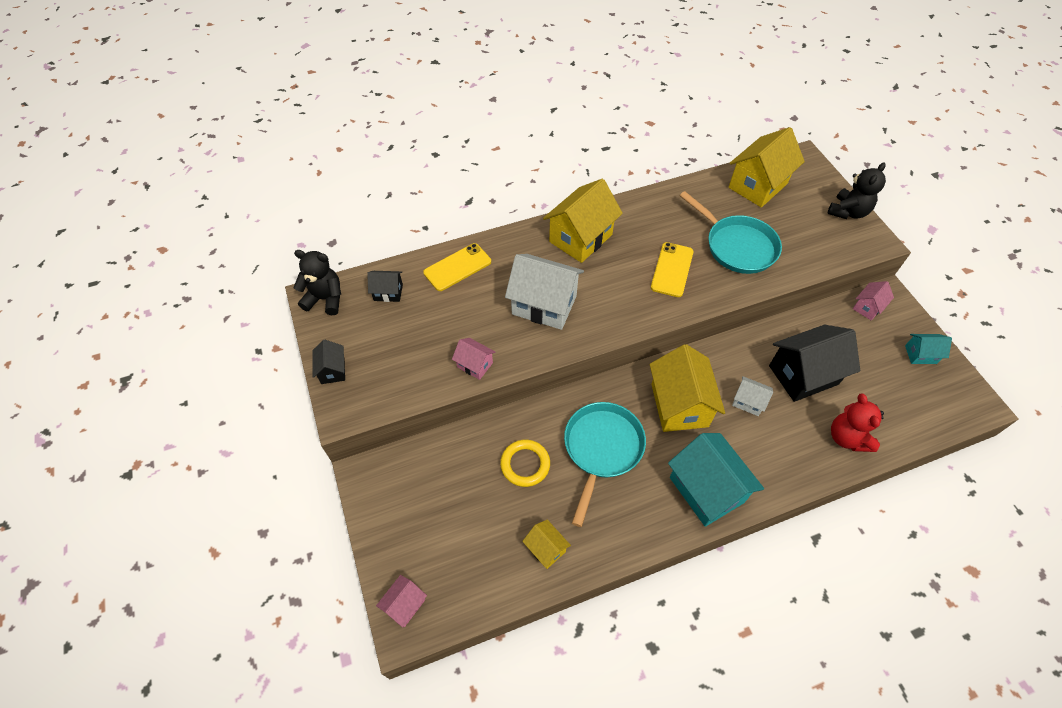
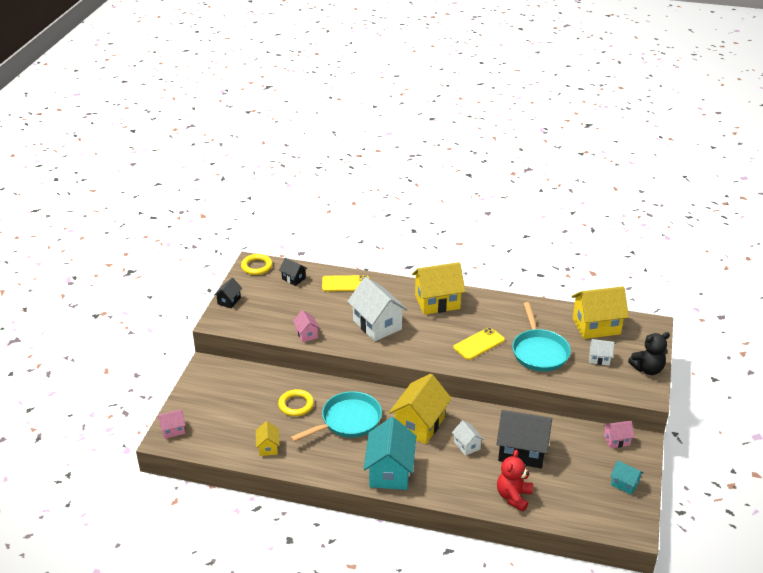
camera: 35 degrees right, 20 degrees down
(325, 299) = (257, 266): black teddy bear -> yellow ring
(797, 223) = (599, 358): none -> white house

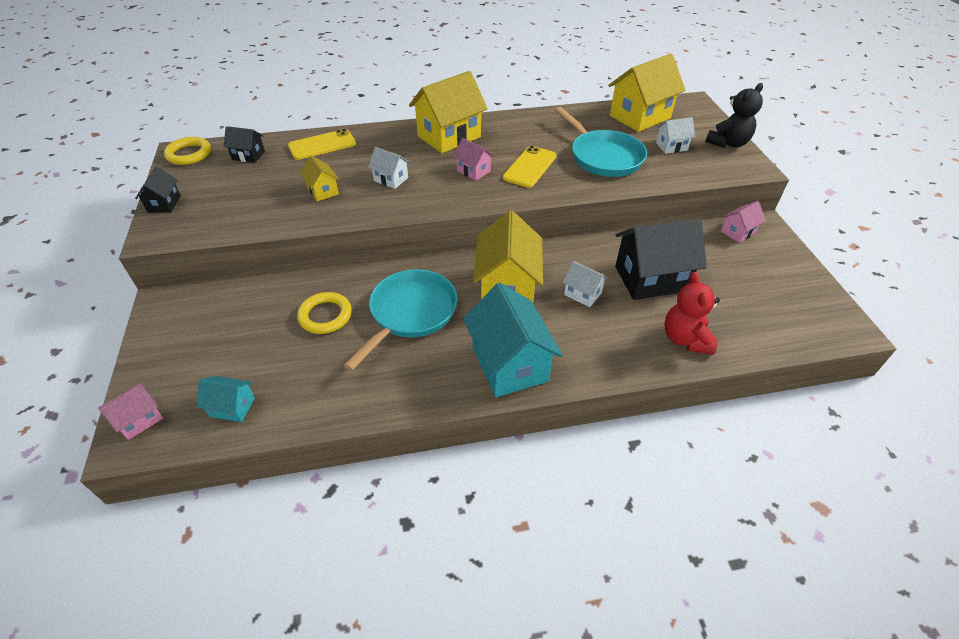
camera: 25 degrees left, 10 degrees up
(268, 447) = (312, 392): yellow house -> yellow house (323, 191)
(306, 334) = (300, 215): pink house -> pink house (473, 171)
(377, 325) = (391, 179): white house -> white house, size x0.49
(624, 484) = (788, 277): turquoise house -> turquoise house (232, 407)

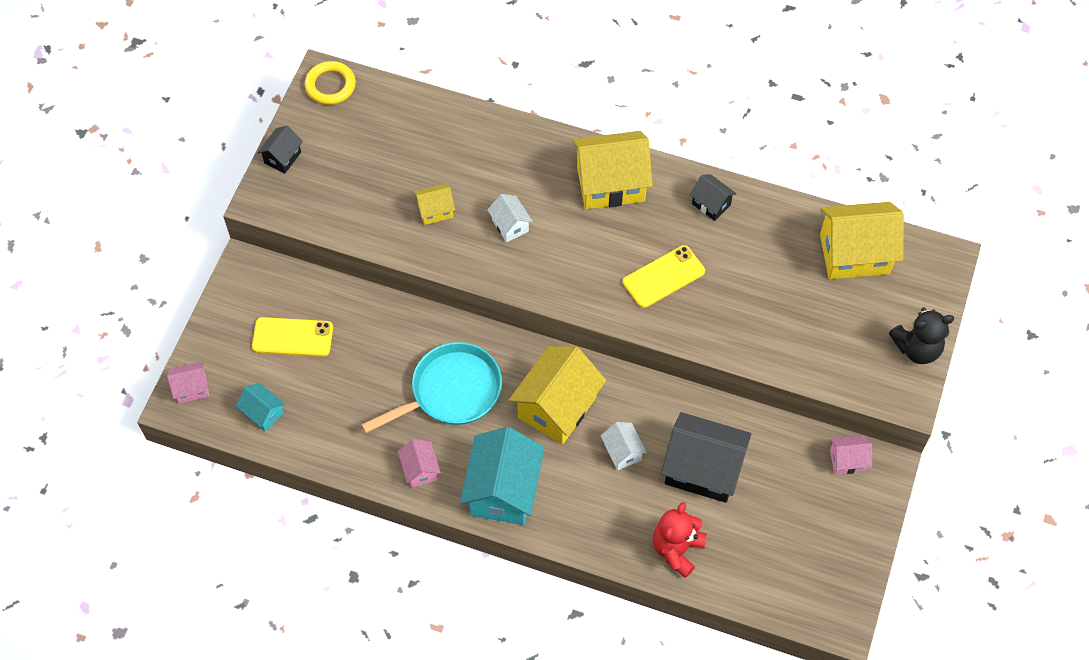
camera: 30 degrees right, 15 degrees up
(248, 155) = (387, 116): black house -> black house (711, 204)
(322, 145) = (469, 134): yellow phone -> yellow phone (292, 337)
(323, 191) = (435, 211): yellow house -> yellow house turned 75 degrees clockwise
(325, 316) = (376, 355): yellow ring -> none
(473, 171) = (601, 254): pink house -> pink house (420, 470)
(603, 156) = (755, 299): turquoise pan -> none
(671, 146) = (846, 321): white house -> none

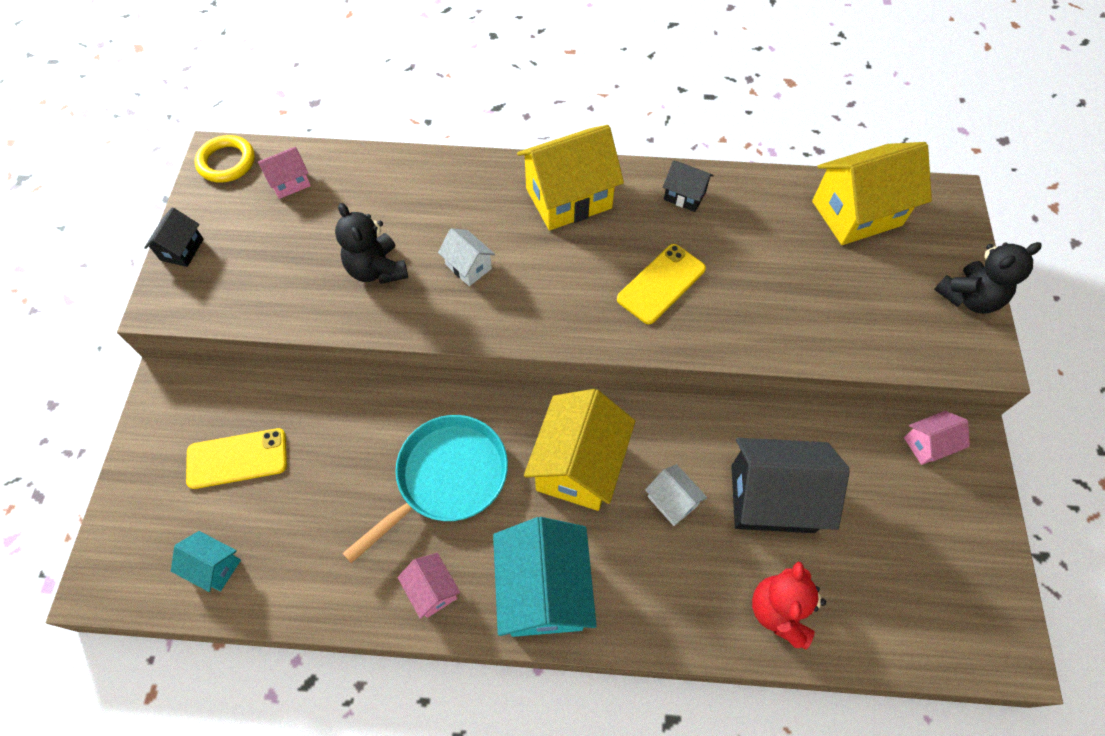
camera: 15 degrees left, 0 degrees up
(192, 388) = (115, 557): pink house -> pink house (290, 183)
(435, 211) = (377, 269): yellow house -> black teddy bear

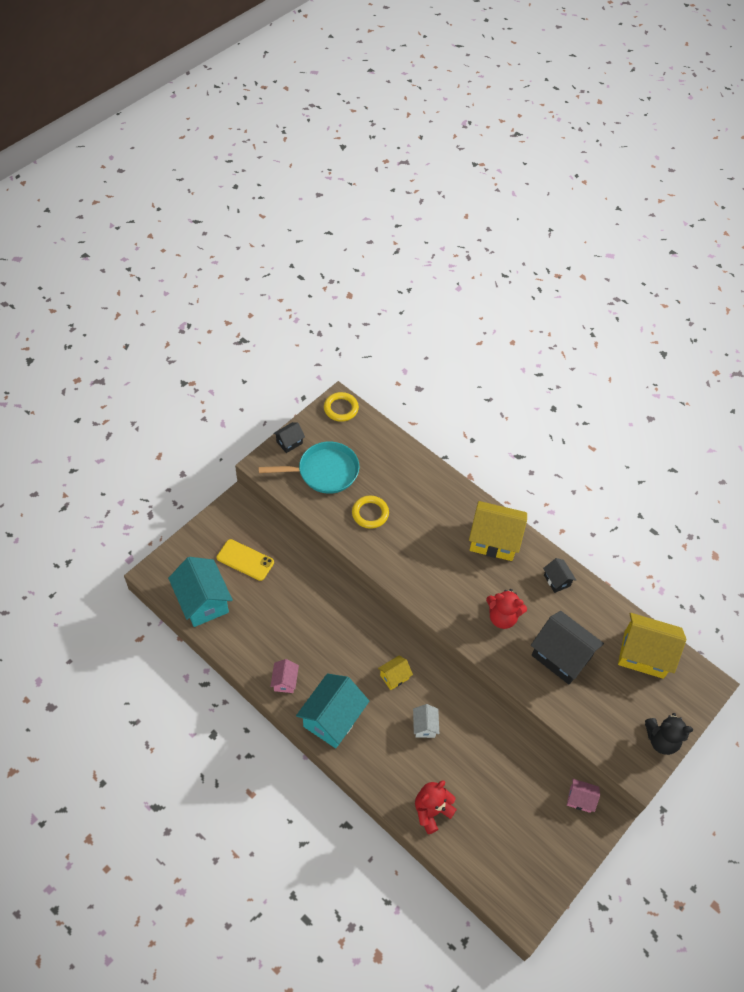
camera: 35 degrees right, 5 degrees down
(214, 566) = (203, 602): turquoise house -> turquoise house, size x2.02
(290, 183) = (362, 439): pink house -> none
(377, 269) = (370, 513): black teddy bear -> yellow ring
(446, 478) = (329, 637): turquoise pan -> turquoise pan (324, 471)
(468, 267) = (414, 542): white house -> none
(578, 465) = (394, 677): yellow house -> yellow house, size x0.49
(661, 284) = (502, 617): yellow phone -> red teddy bear
(772, 498) = (474, 762): black house -> black house (561, 656)

